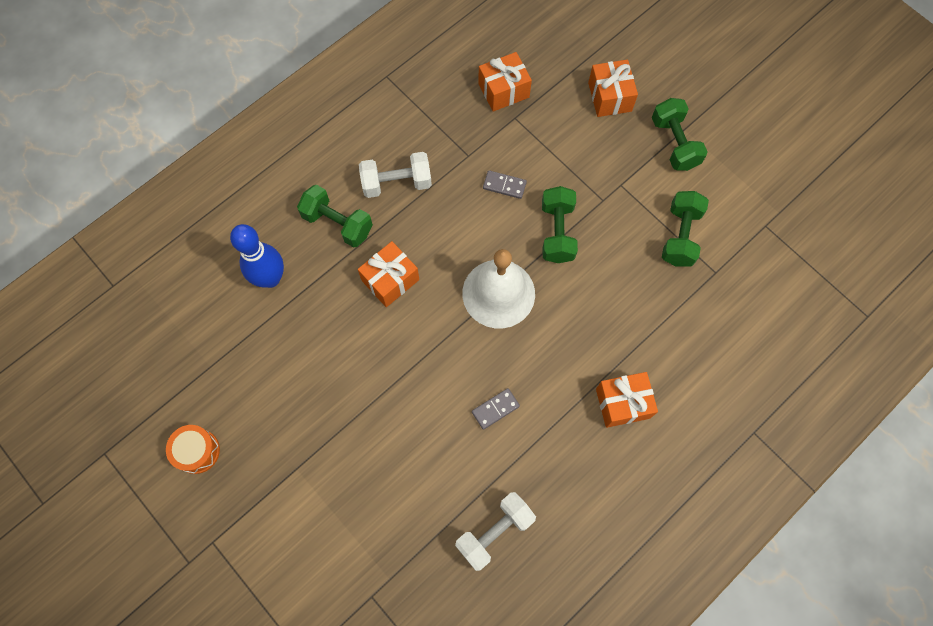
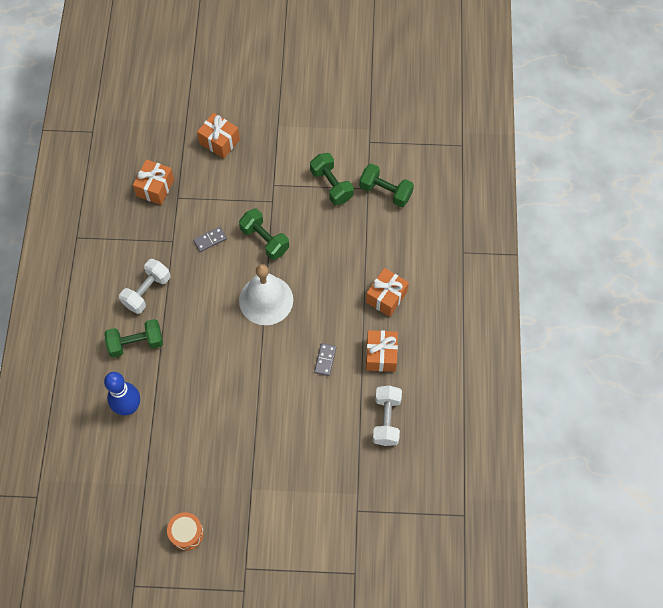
camera: 45 degrees left, 5 degrees down
(390, 280) = (199, 346): orange gift -> orange gift (381, 355)
(674, 143) = (280, 138): green dumbbell -> green dumbbell (385, 192)

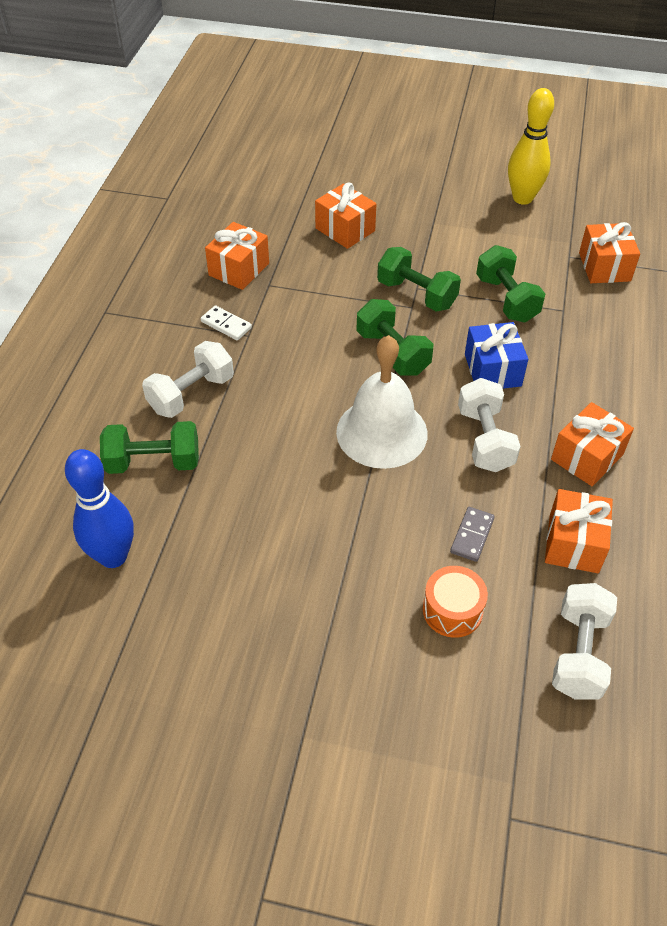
camera: 10 degrees right, 15 degrees down
(157, 235) = (226, 325): none -> white domino
(186, 533) = (158, 800): orange drum -> orange drum (452, 610)
(210, 240) = (306, 341): grey domino -> none
(326, 295) = (484, 439): none -> white dumbbell
(327, 243) = (492, 370): none -> blue gift
(335, 93) = (522, 198): none -> yellow bowling pin
(385, 192) = (591, 317): green dumbbell -> green dumbbell (416, 294)
(392, 147) = (604, 267): none -> orange gift

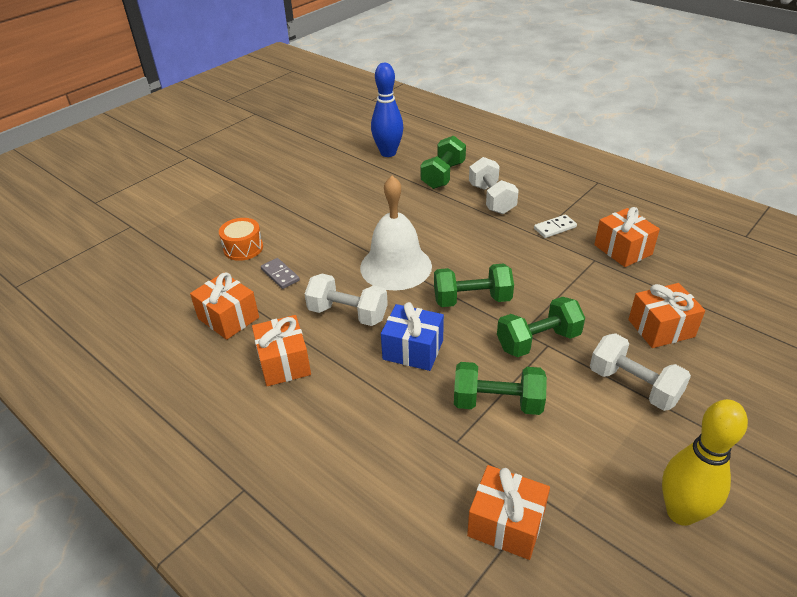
camera: 120 degrees right, 10 degrees down
(579, 653) = (166, 285): white dumbbell -> white dumbbell (633, 385)

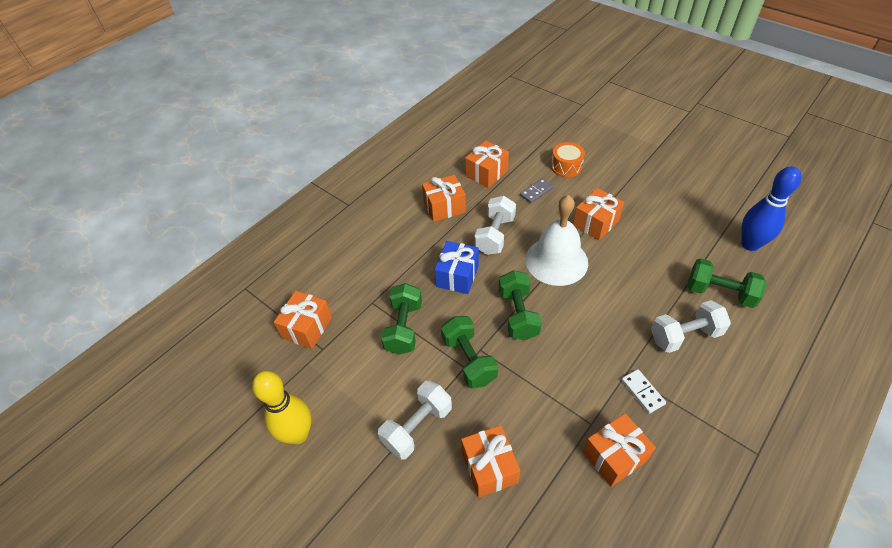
camera: 90 degrees right, 10 degrees up
(343, 235) = (595, 223): none -> orange gift

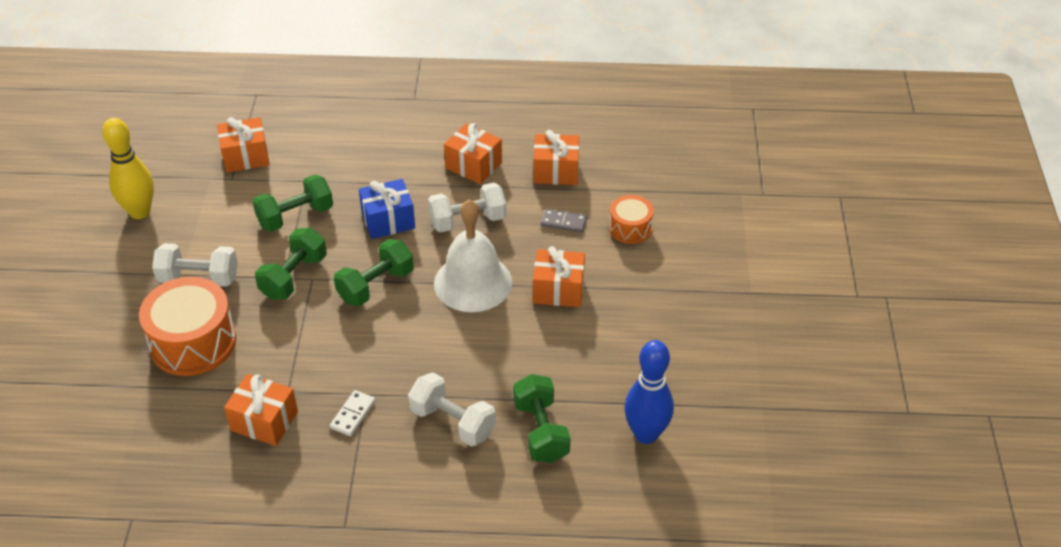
camera: 50 degrees right, 5 degrees down
(489, 467) = (193, 342): orange gift -> orange drum

